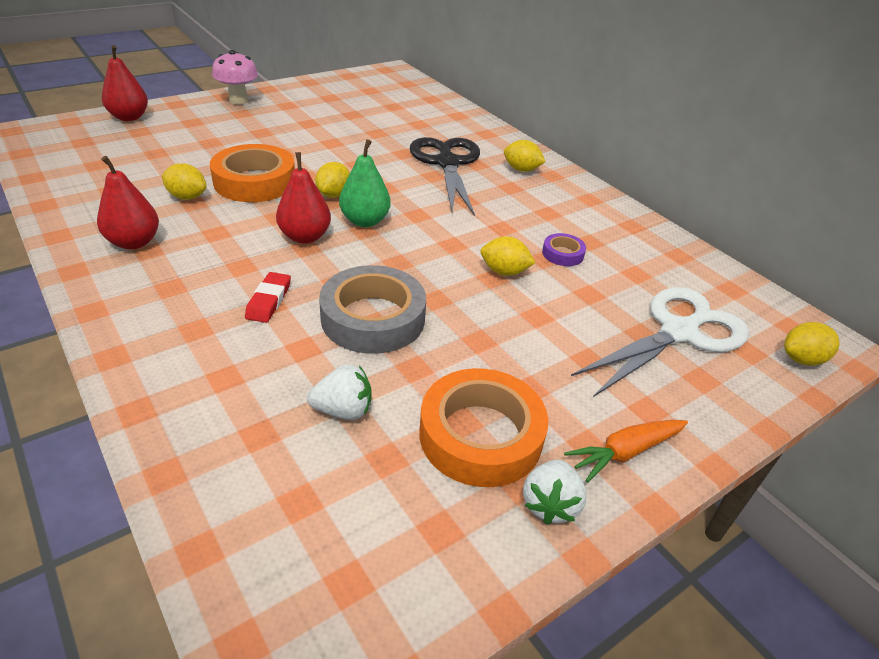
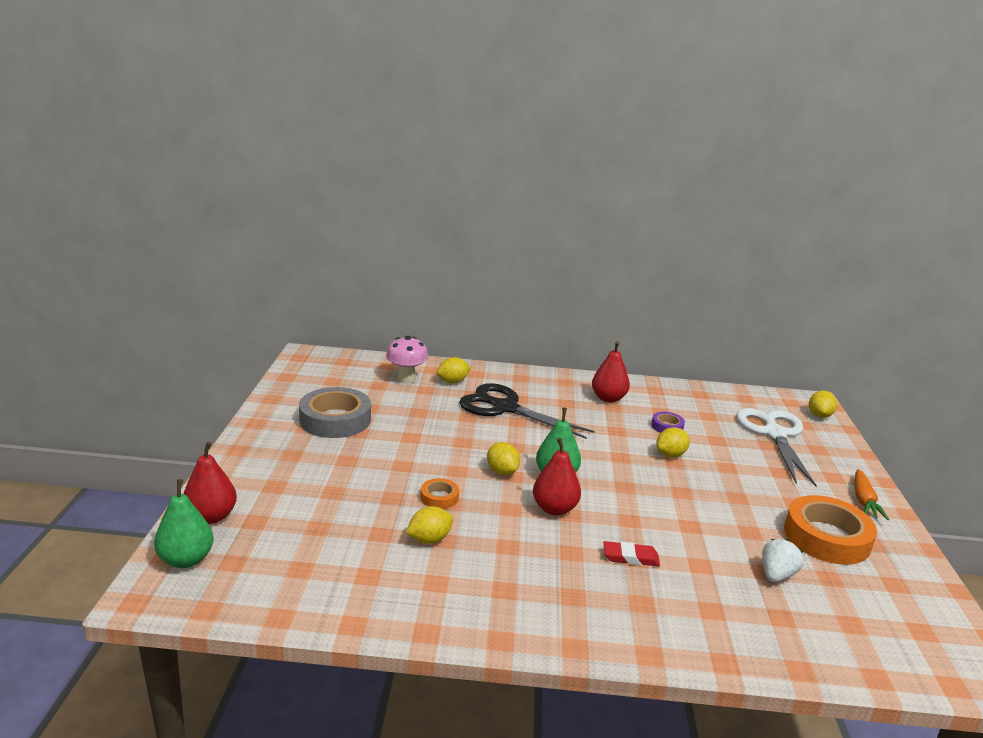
camera: 50 degrees left, 15 degrees down
(71, 128) = (186, 560): none -> green pear
(134, 242) = (483, 592): red pear -> red pear (608, 398)
(238, 101) = (261, 446): pink mushroom -> pink mushroom (406, 379)
(255, 181) = (439, 497): orange tape -> orange tape, size x0.47
(269, 301) = (630, 557): red eraser -> red eraser turned 45 degrees counterclockwise
(373, 318) = (685, 524): grey tape -> grey tape (335, 420)
(521, 170) = (546, 388): yellow lemon -> yellow lemon (453, 381)
(550, 504) = (891, 541): white strawberry -> none

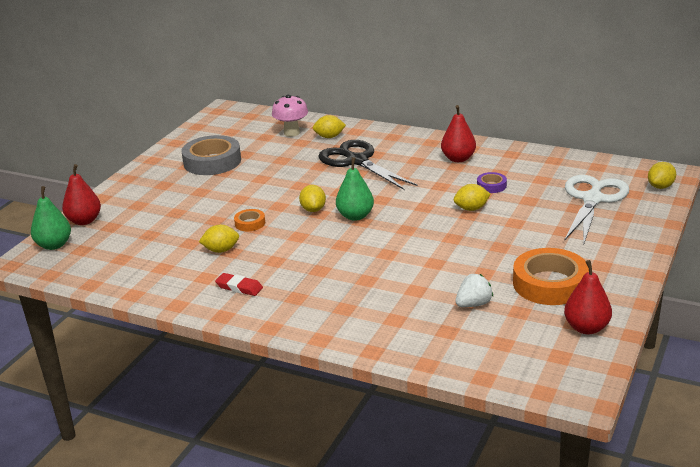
camera: 25 degrees right, 5 degrees up
(554, 509) = (333, 239): red pear -> red pear (586, 328)
(630, 557) = (363, 278): red eraser -> red eraser (239, 287)
(863, 501) = (620, 261): orange carrot -> none

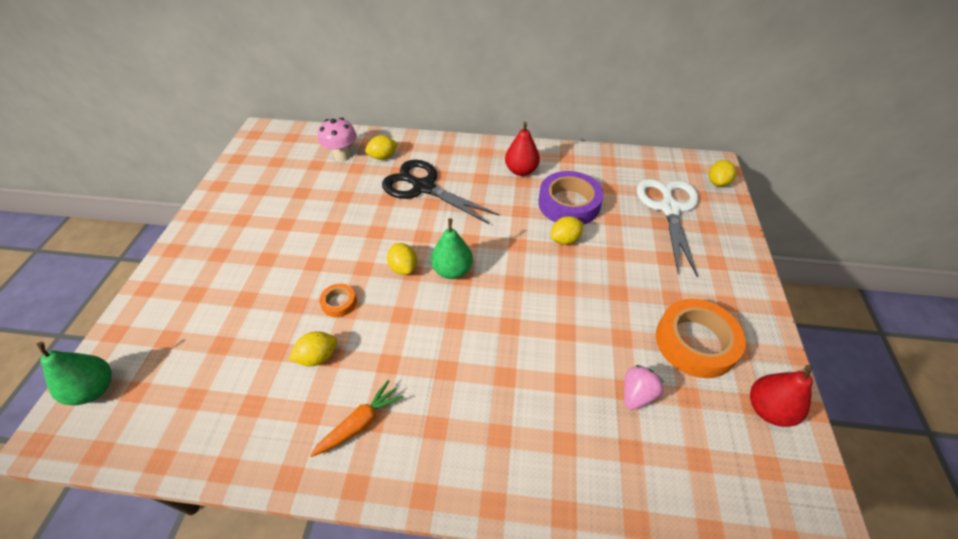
camera: 20 degrees left, 20 degrees up
(84, 221) = (130, 334): red pear -> none
(212, 161) = (267, 209): grey tape -> none
(239, 287) = (360, 423): red eraser -> orange carrot
(473, 304) = (637, 394): white strawberry -> pink strawberry
(491, 186) = (569, 203): purple tape -> purple tape, size x2.12

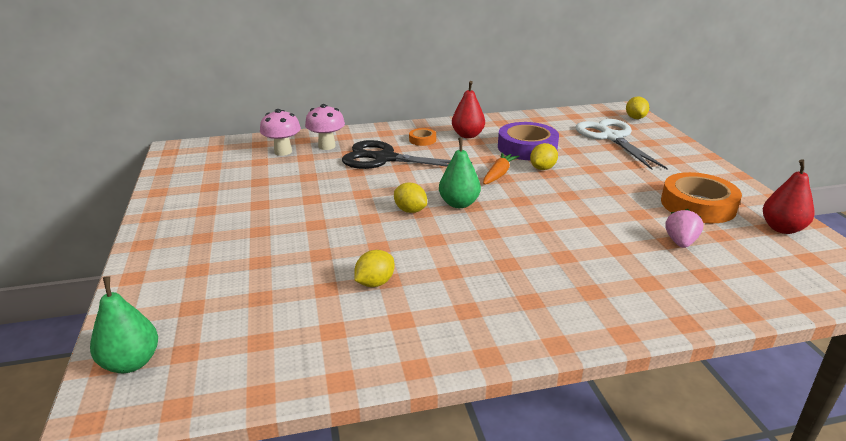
camera: 20 degrees left, 20 degrees down
(339, 302) = (365, 244): orange tape -> orange tape (422, 140)
(360, 423) = (456, 315): orange carrot -> orange carrot (499, 174)
(383, 157) = (327, 146): yellow lemon -> pink mushroom

